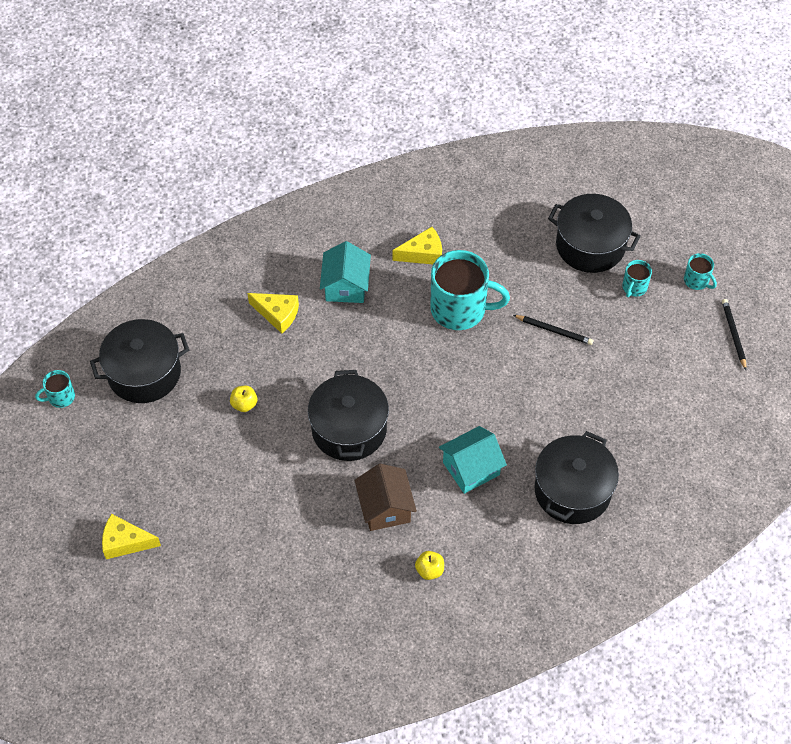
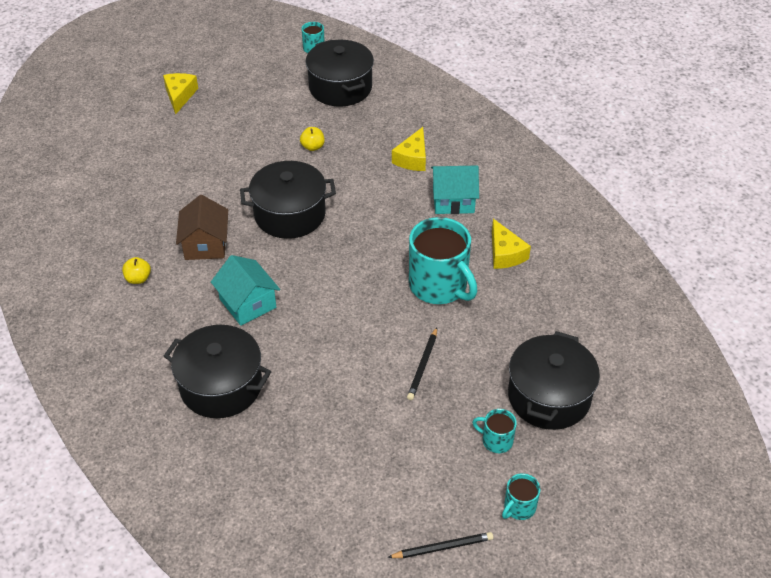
camera: 85 degrees right, 10 degrees down
(385, 508) = (205, 244): brown house -> brown house turned 75 degrees counterclockwise
(459, 309) = (439, 286): turquoise mug -> turquoise mug turned 45 degrees counterclockwise

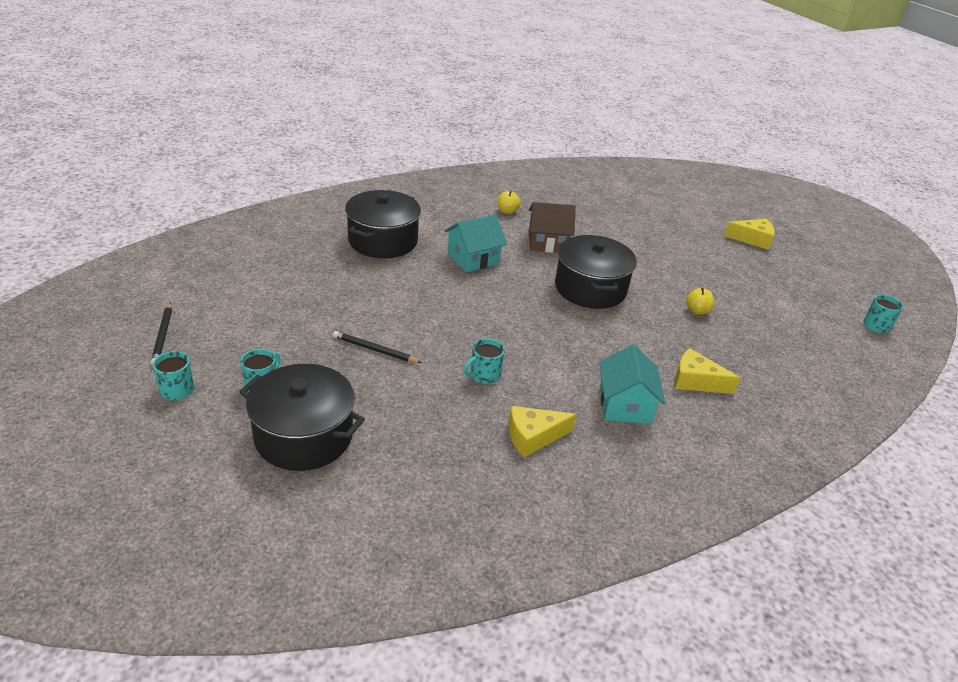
camera: 90 degrees right, 10 degrees down
(340, 88) = (810, 339): black pot -> none
(439, 286) = (484, 375): turquoise mug -> turquoise mug, size x0.47

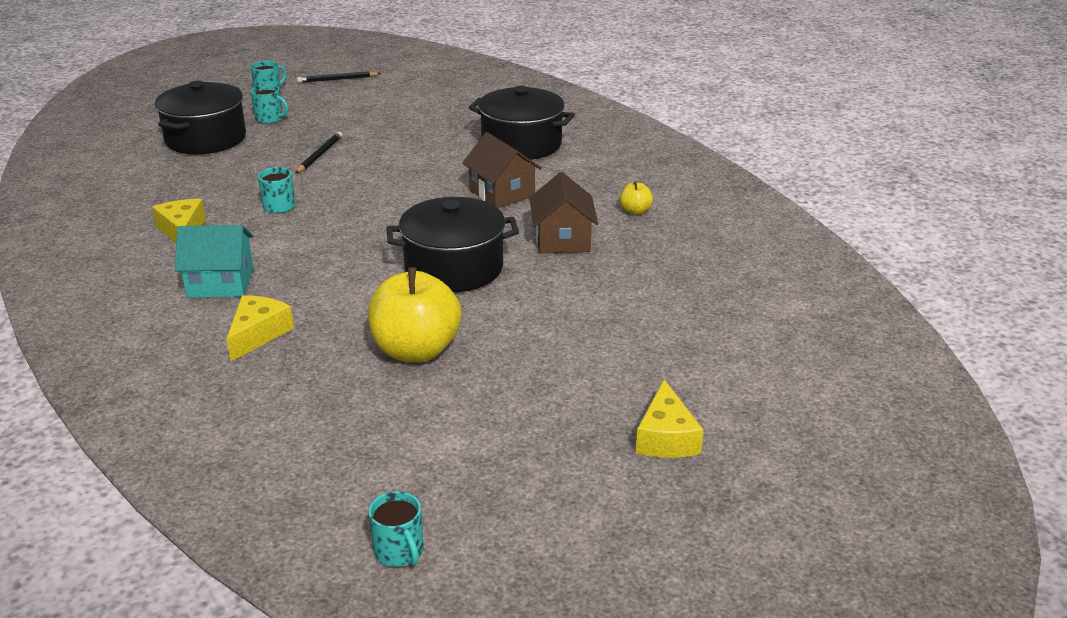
camera: 90 degrees right, 5 degrees down
(473, 258) = (502, 193): turquoise house -> brown house
(697, 311) = (416, 350): yellow apple -> yellow apple, size x2.27

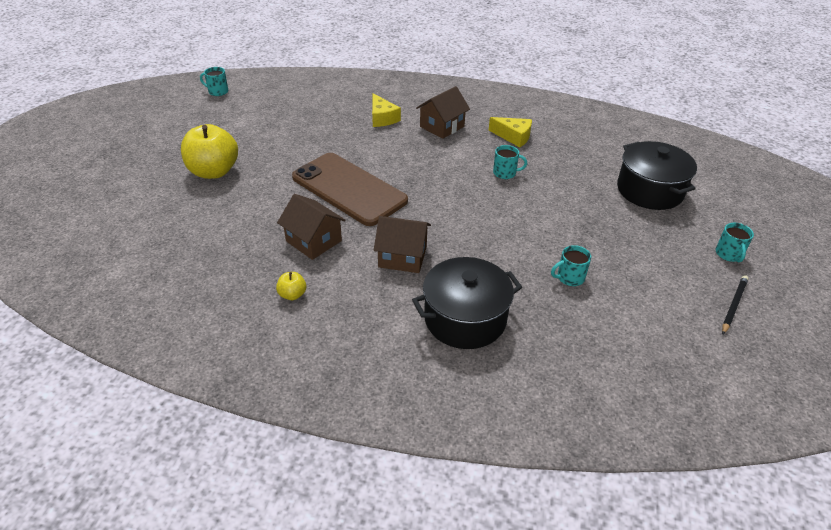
camera: 135 degrees right, 10 degrees up
(220, 283) = (442, 126): turquoise house -> brown house
(270, 118) = (663, 230): turquoise mug -> turquoise mug (570, 277)
(319, 155) = (565, 219): black pencil -> none
(416, 350) = (304, 144): yellow apple -> yellow apple (214, 171)
(454, 268) = (349, 189): black pot -> brown phone
(666, 437) = (147, 163): yellow cheese -> none

